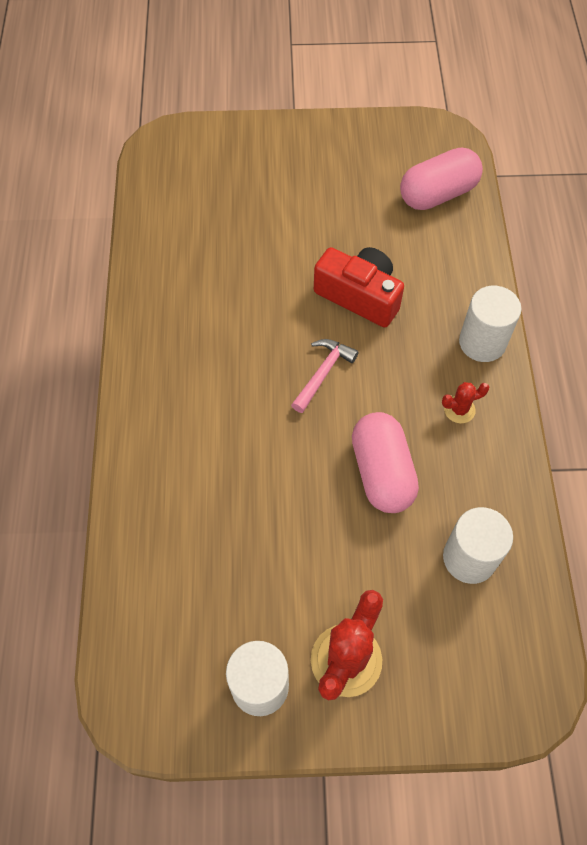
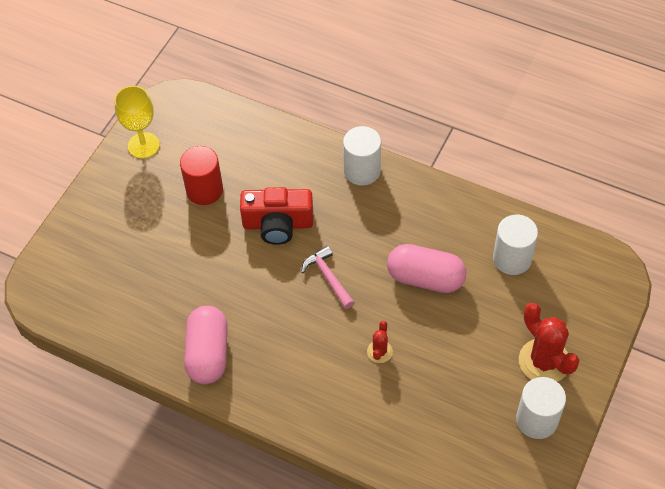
camera: 60 degrees left, 5 degrees down
(358, 213) = (204, 190): none -> red cylinder
(359, 296) = (278, 224): red camera -> red camera turned 150 degrees counterclockwise
(376, 140) = (143, 145): none -> yellow goblet
(438, 194) = (221, 133): pink capsule -> pink capsule (208, 353)
(459, 409) = (405, 210): red cactus -> red cactus (379, 351)

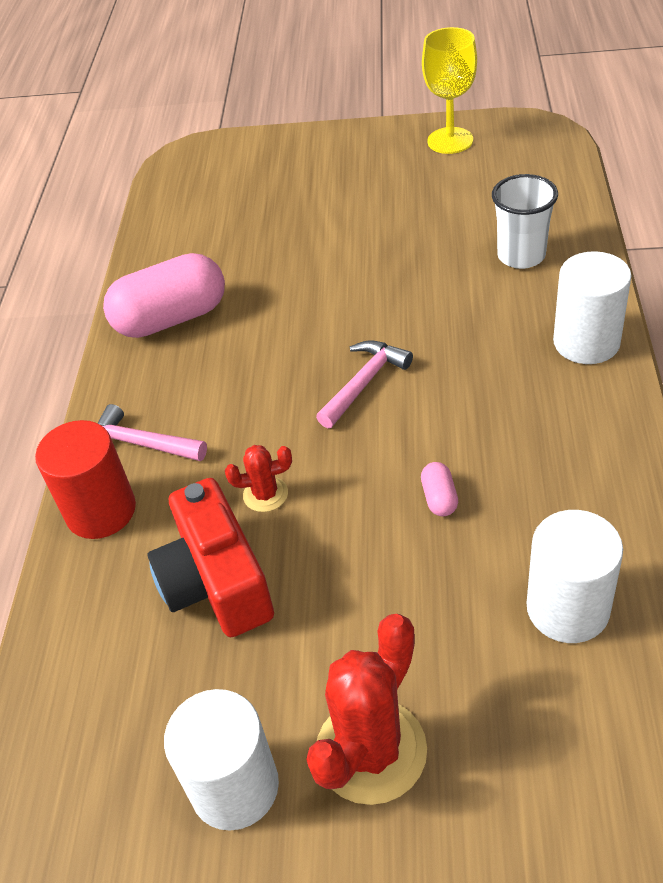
camera: 70 degrees right, 10 degrees down
(204, 190) = (423, 213): red cylinder -> red cylinder (101, 511)
(277, 164) = (521, 256): none -> white cup
(278, 224) = (419, 297): red camera -> red camera (216, 582)
(306, 400) = (141, 444): none -> pink hammer
(425, 278) = (439, 498): pink capsule -> pink capsule, size x0.41

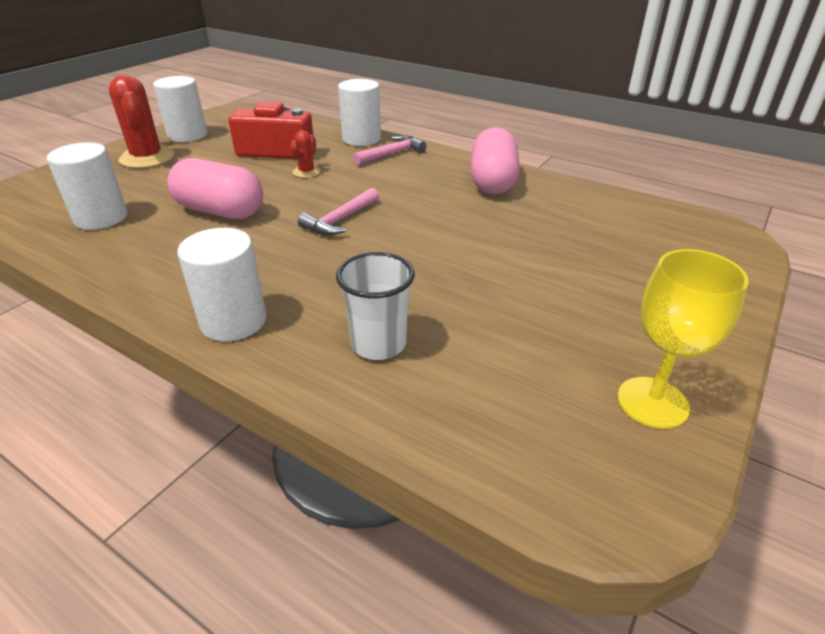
camera: 115 degrees right, 10 degrees down
(101, 511) = (361, 139): red cylinder -> white cylinder
(364, 383) = (340, 220): pink hammer -> pink hammer turned 60 degrees clockwise
(439, 498) = (220, 211): pink capsule -> pink capsule, size x2.44

